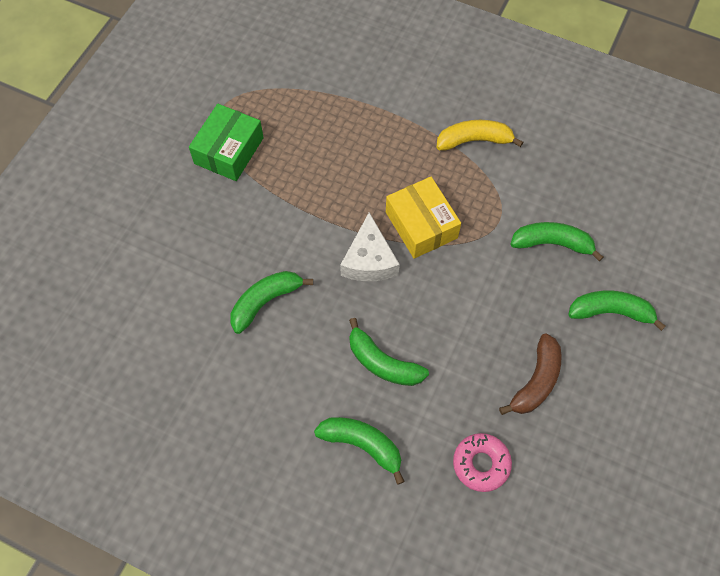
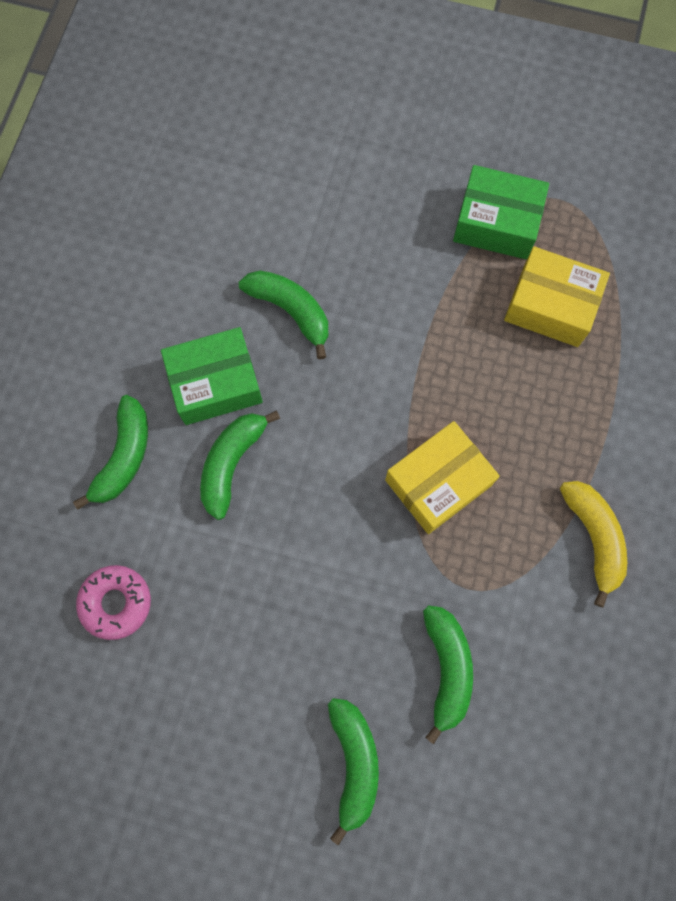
camera: 80 degrees right, 10 degrees up
(303, 130) = (550, 306): none -> yellow box
(314, 366) = (215, 383): none -> green box
(369, 260) = (371, 424): white cheese -> none
(536, 381) = (235, 663): brown banana -> none

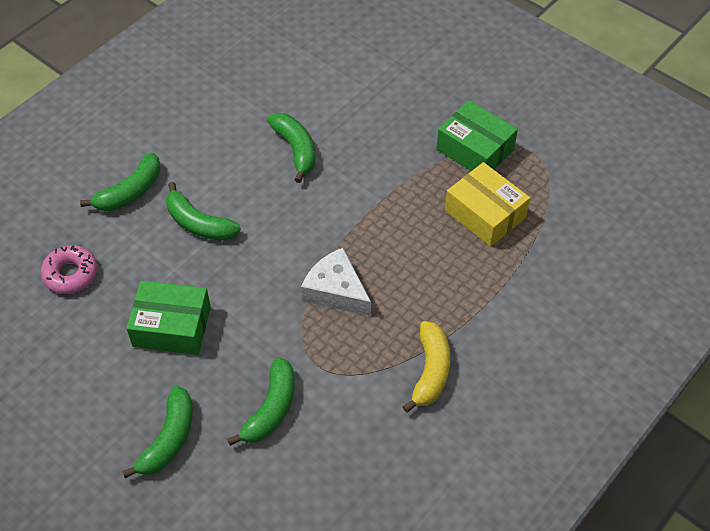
camera: 25 degrees right, 20 degrees down
(215, 383) = (218, 173): green box -> green box (172, 326)
(232, 464) = (199, 223): green banana -> green banana turned 105 degrees counterclockwise
(438, 483) = (336, 291): yellow box -> white cheese

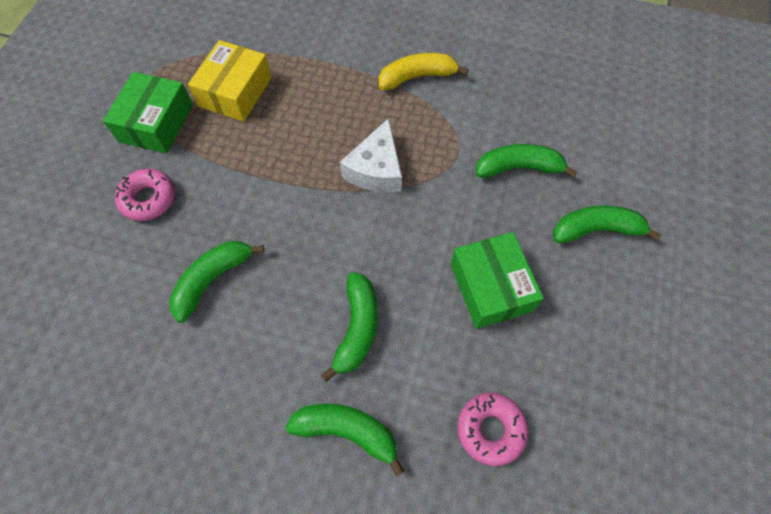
camera: 115 degrees left, 10 degrees up
(394, 128) = (148, 199): none -> pink donut

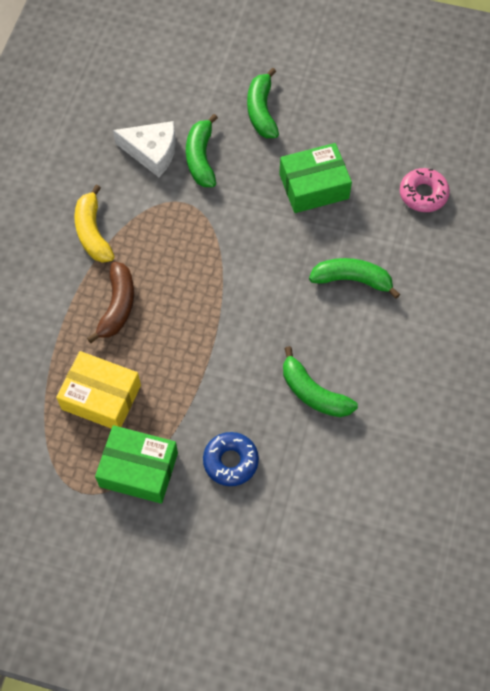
camera: 90 degrees left, 0 degrees up
(148, 199) = (230, 461): pink donut -> blue donut
(332, 100) = (117, 306): none -> brown banana
(347, 431) = (432, 285): green banana -> none
(376, 169) = (200, 267): white cheese -> white cheese (152, 152)

